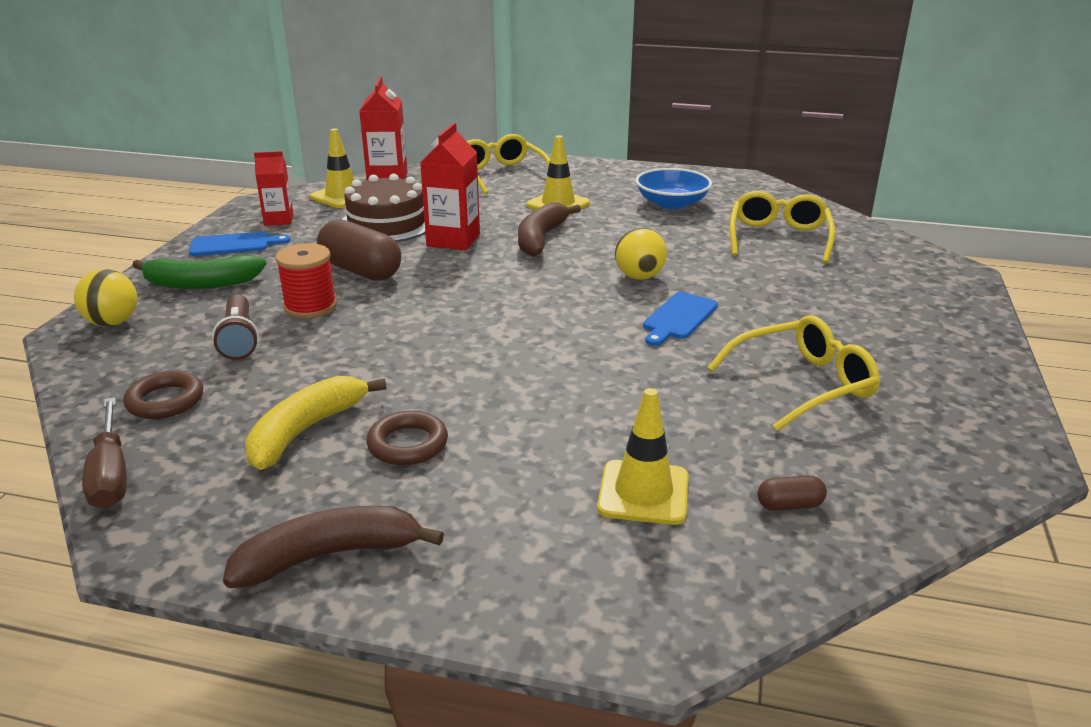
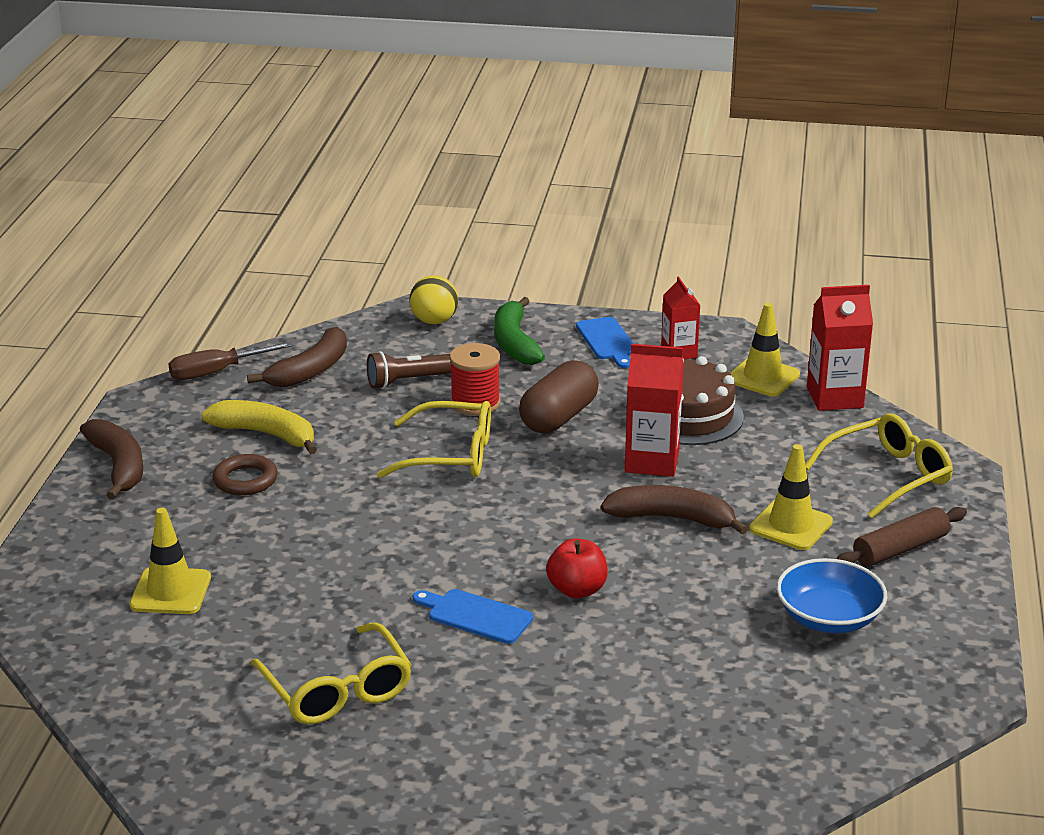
camera: 85 degrees right, 0 degrees up
(165, 401) = (310, 370): brown ring -> brown banana
(591, 179) = (900, 549): none -> brown rolling pin
(639, 277) = (577, 590): yellow ball -> red apple
(778, 237) = (728, 706): yellow glasses -> yellow glasses (452, 455)
(789, 505) = (145, 664): brown capsule -> none

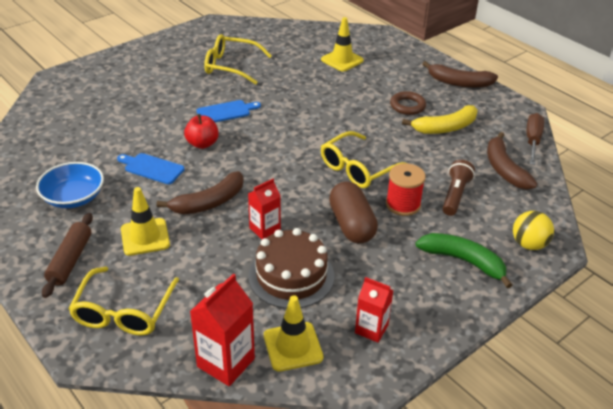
camera: 130 degrees right, 10 degrees up
(607, 341) = (424, 305): blue cutting board -> blue cutting board (152, 168)
(652, 461) = (265, 229): red carton -> red carton, size x0.65

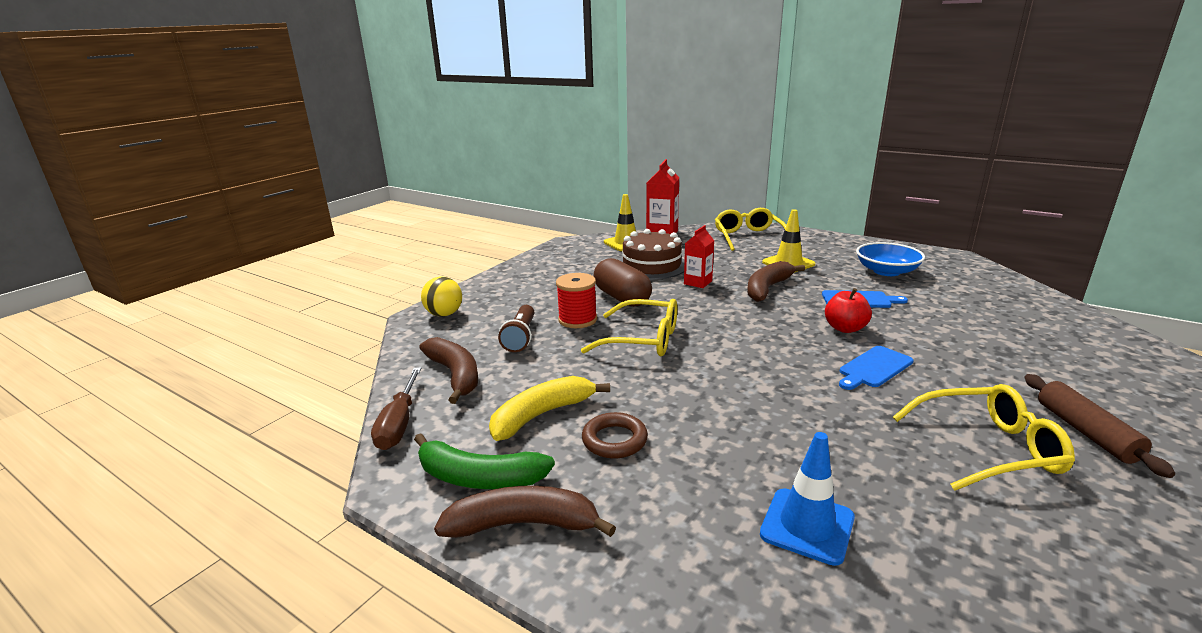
camera: 165 degrees right, 15 degrees down
(70, 260) = (821, 247): brown rolling pin -> brown rolling pin (1085, 432)
(342, 60) = (807, 526): yellow traffic cone -> blue traffic cone
(357, 169) = (644, 340): yellow glasses -> yellow glasses turned 75 degrees clockwise
(371, 329) = (577, 255): red carton -> none
(463, 261) = (510, 294): green banana -> green banana (479, 478)

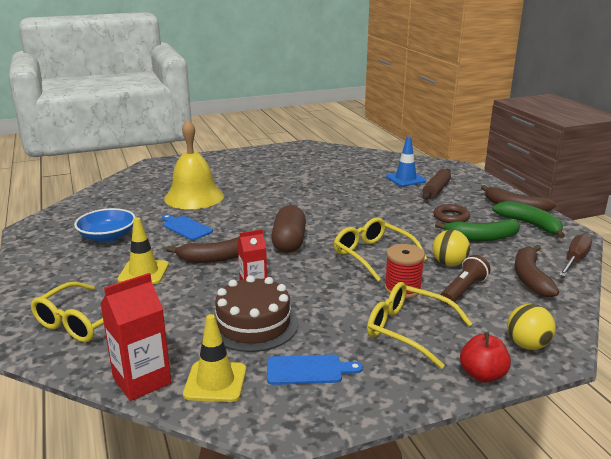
camera: 145 degrees left, 0 degrees up
(542, 415) = (481, 237): yellow banana -> green banana
(555, 359) = (449, 264): none -> yellow ball
(622, 298) = (340, 295): brown capsule -> brown capsule (289, 242)
(845, 328) = (240, 218): red apple -> red apple (482, 375)
(874, 368) = (276, 200): blue cutting board -> blue cutting board (308, 370)
(957, 332) = (194, 197): none -> yellow bell
(989, 448) = (301, 172): yellow glasses -> yellow glasses (407, 330)
(1085, 432) = (257, 165): brown rolling pin -> brown rolling pin (436, 190)

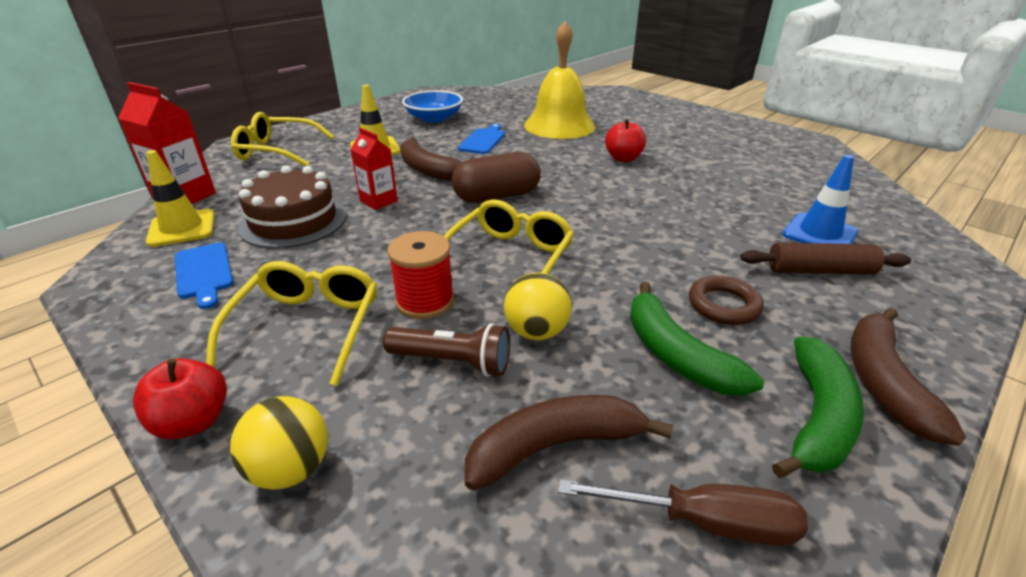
camera: 65 degrees right, 10 degrees up
(274, 193) = (623, 158): none -> red apple

